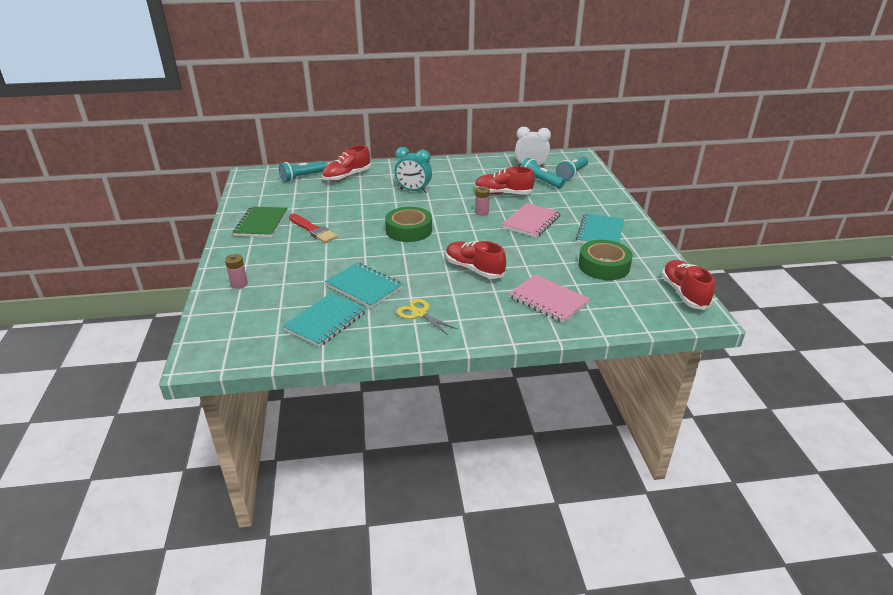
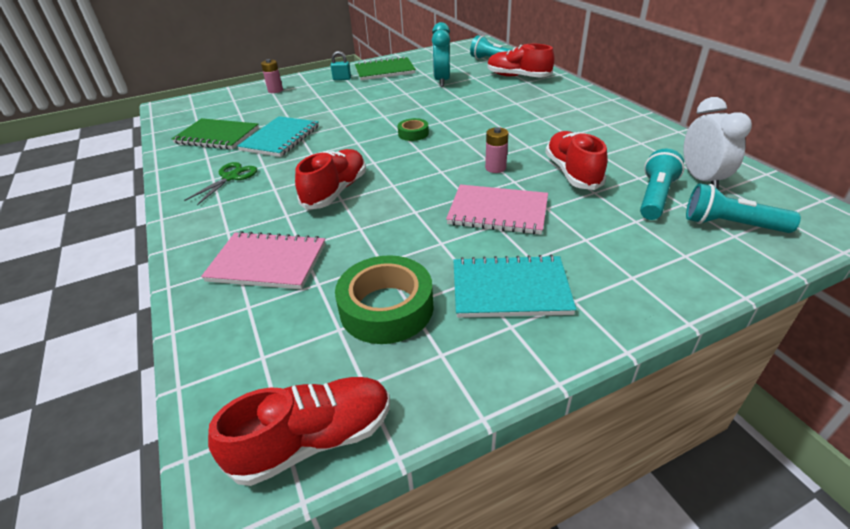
camera: 75 degrees right, 5 degrees up
(254, 246) = (342, 79): none -> turquoise padlock
(313, 230) = (385, 91): red brush -> none
(326, 321) = (217, 136): turquoise notebook -> green notebook
(409, 230) = (413, 134): green tape -> green tape, size x0.52
(413, 191) = (518, 115): turquoise clock -> turquoise clock (442, 81)
(419, 314) = (230, 177): yellow scissors -> green scissors
(548, 300) = (267, 262): pink notebook -> pink notebook turned 75 degrees clockwise

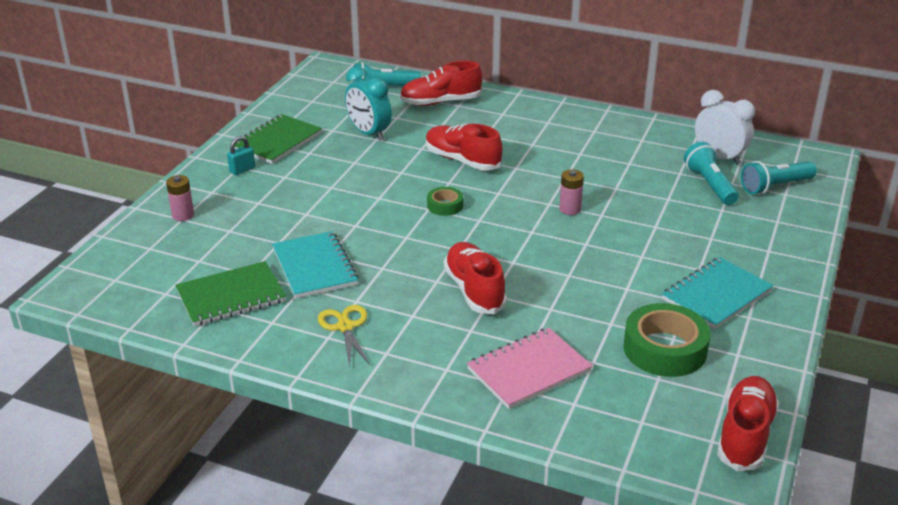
camera: 45 degrees left, 5 degrees down
(230, 177) = (345, 327): green scissors -> yellow scissors
(498, 212) = (628, 245): pink notebook -> none
(572, 173) = (631, 188): red shoe -> red shoe (462, 160)

